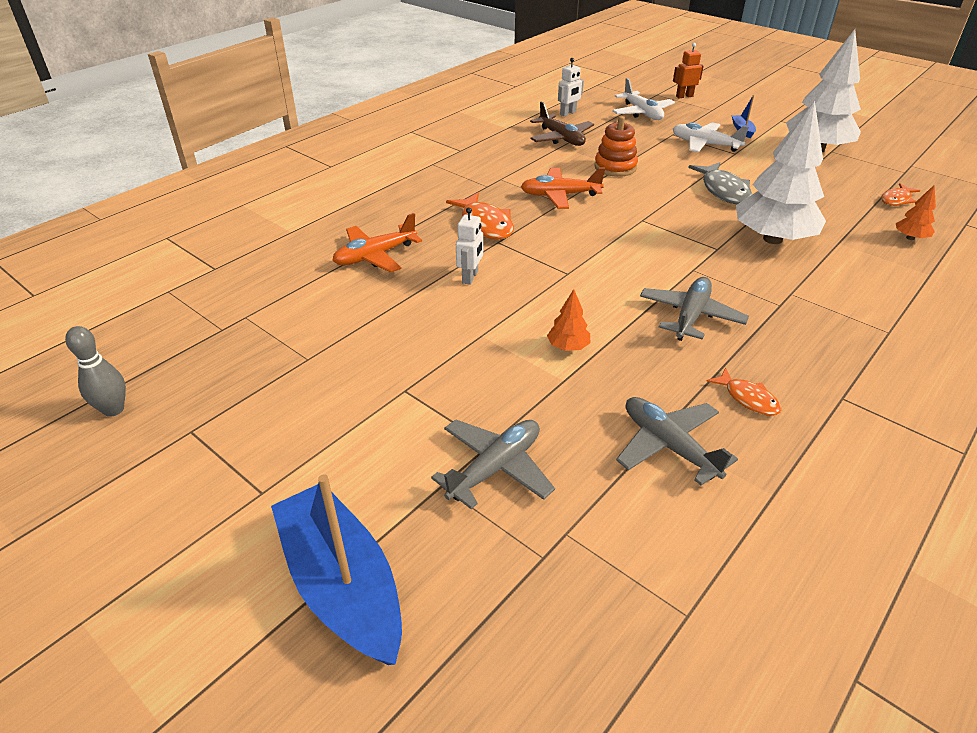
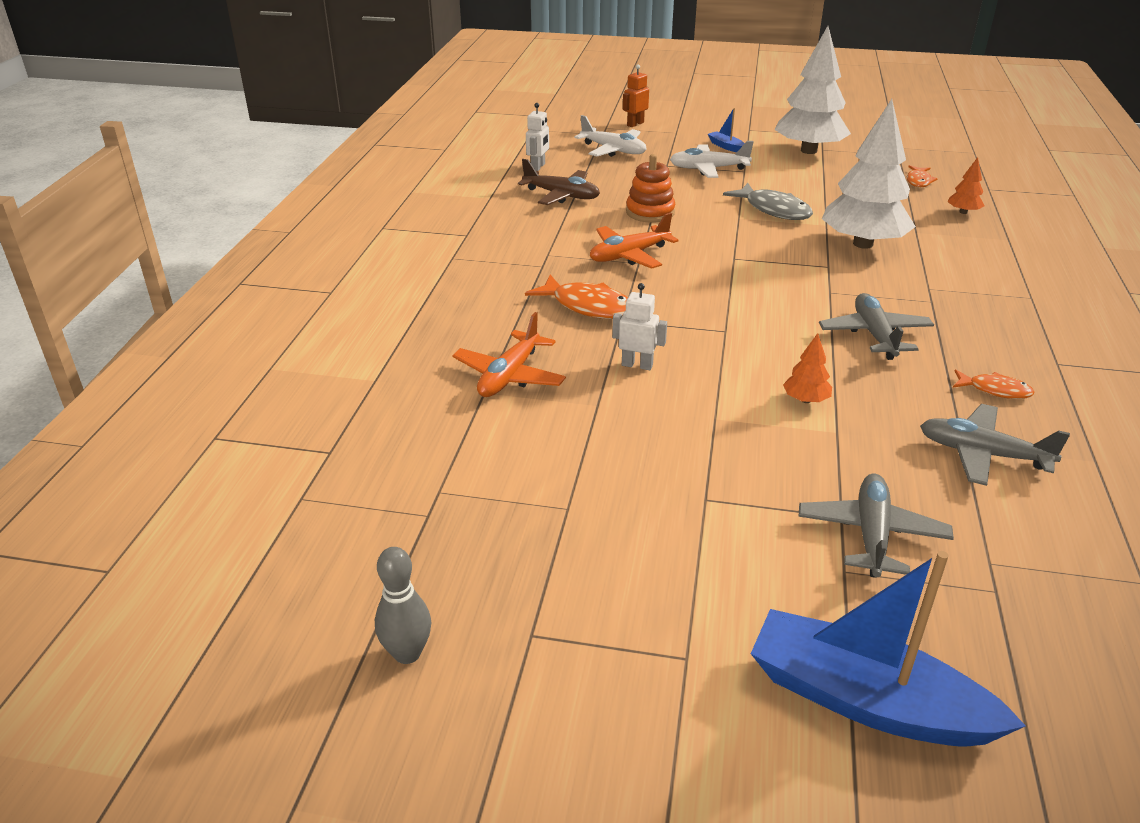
camera: 30 degrees left, 5 degrees down
(470, 277) = (637, 365): white robot -> white robot turned 60 degrees counterclockwise

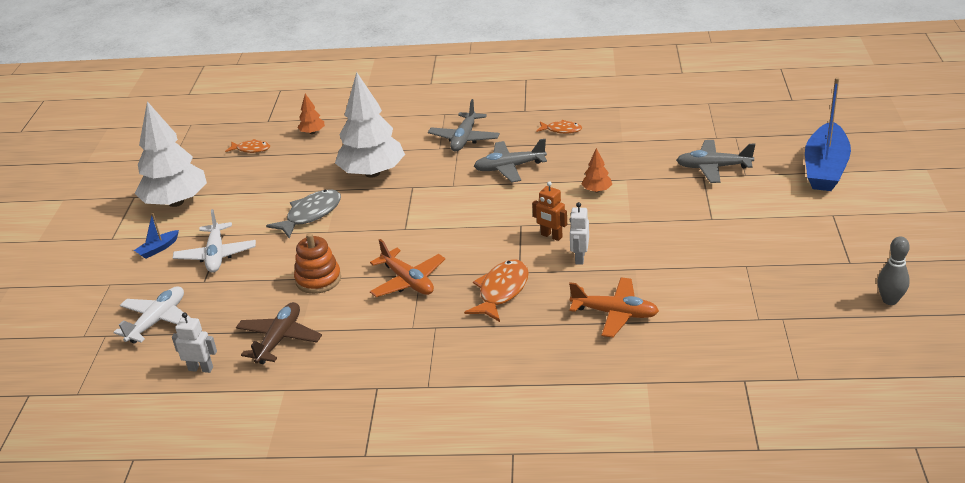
camera: 95 degrees left, 0 degrees up
(635, 124) = (77, 315): orange robot -> orange robot (551, 236)
(982, 454) = (627, 136): grey plane -> grey plane (464, 139)
(995, 390) = (561, 130): orange fish -> orange fish turned 90 degrees clockwise

